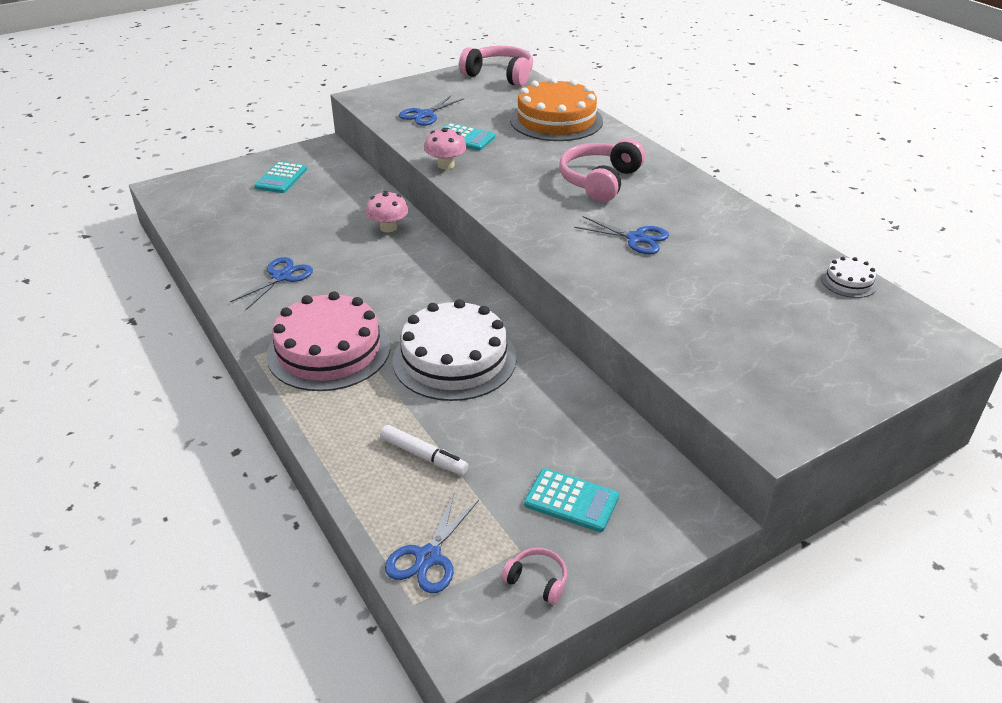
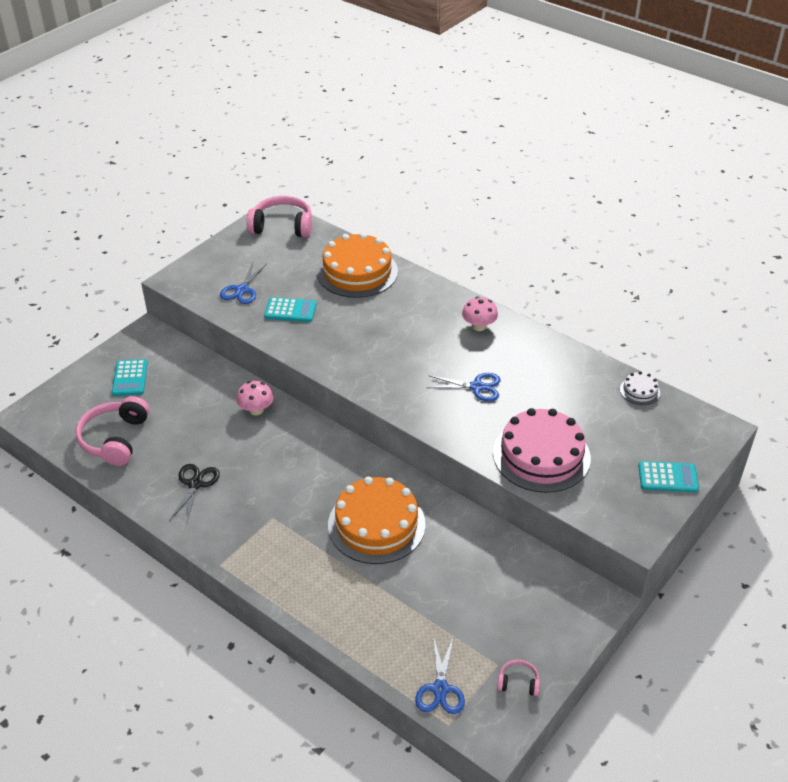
camera: 20 degrees left, 5 degrees up
(281, 277) = (195, 484): blue scissors -> black scissors
(329, 350) = (276, 544): pink cake -> pink cake (541, 455)
(424, 456) = (397, 613): white marker -> none
(446, 165) = (291, 345): pink mushroom -> pink mushroom (479, 326)
(454, 359) = (376, 524): white cake -> orange cake
(571, 501) = (514, 617): turquoise calculator -> turquoise calculator (668, 477)
(600, 181) = (423, 333): pink headphones -> pink headphones (115, 439)

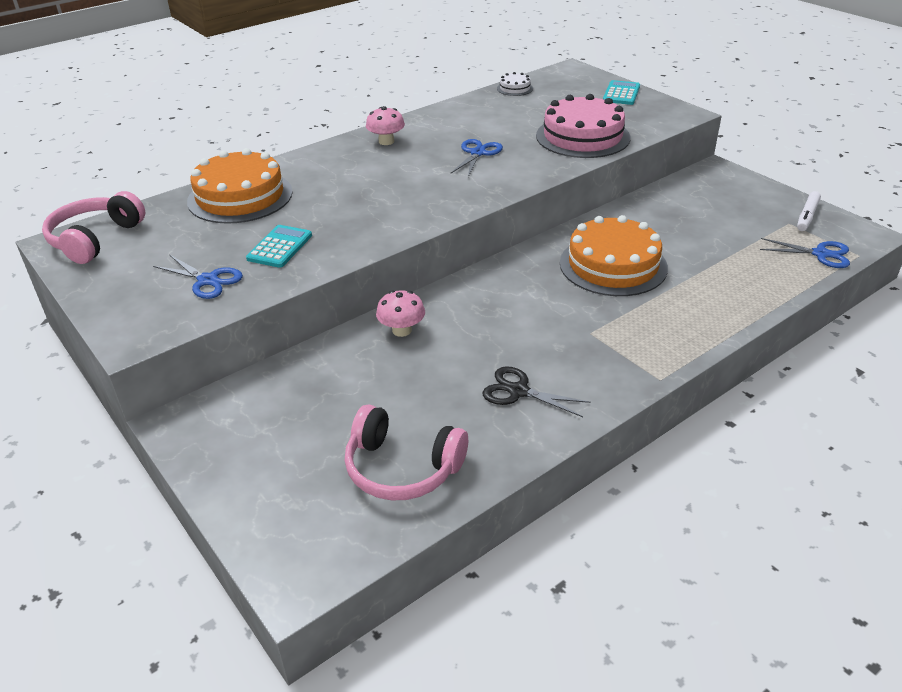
camera: 75 degrees left, 5 degrees down
(130, 378) = (273, 446): turquoise calculator -> none
(518, 682) = (807, 216): pink headphones -> white marker

